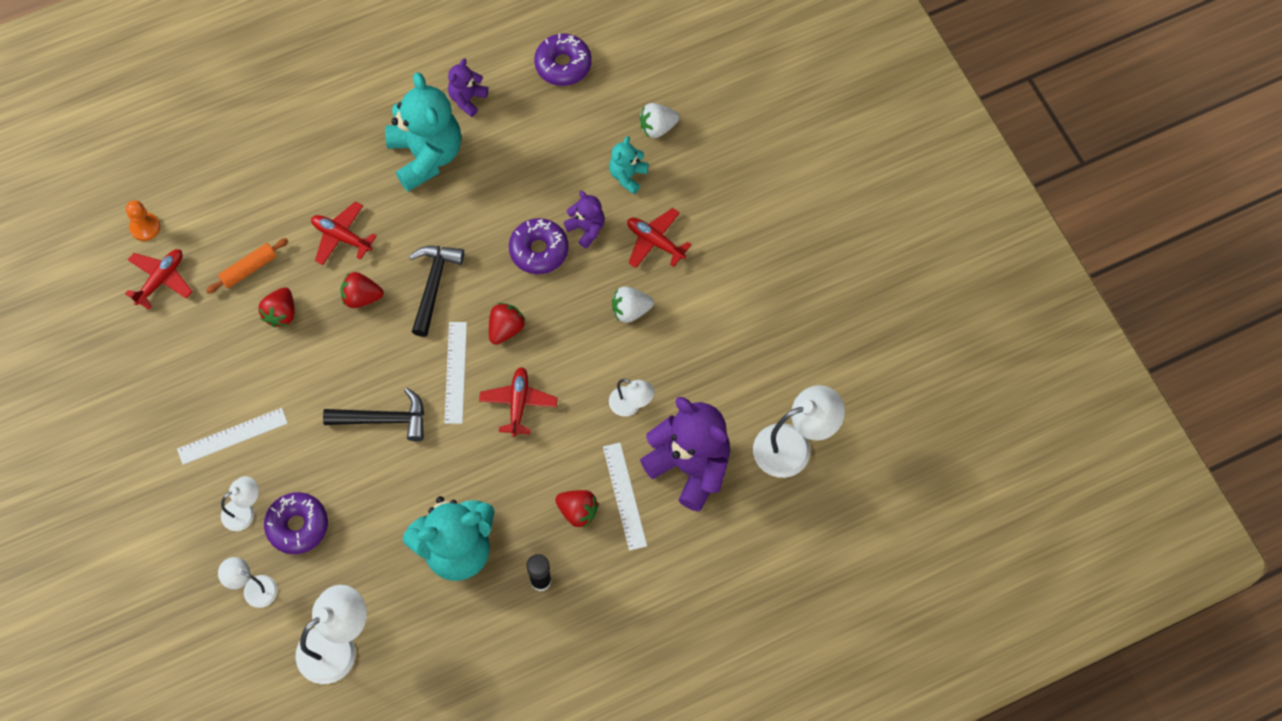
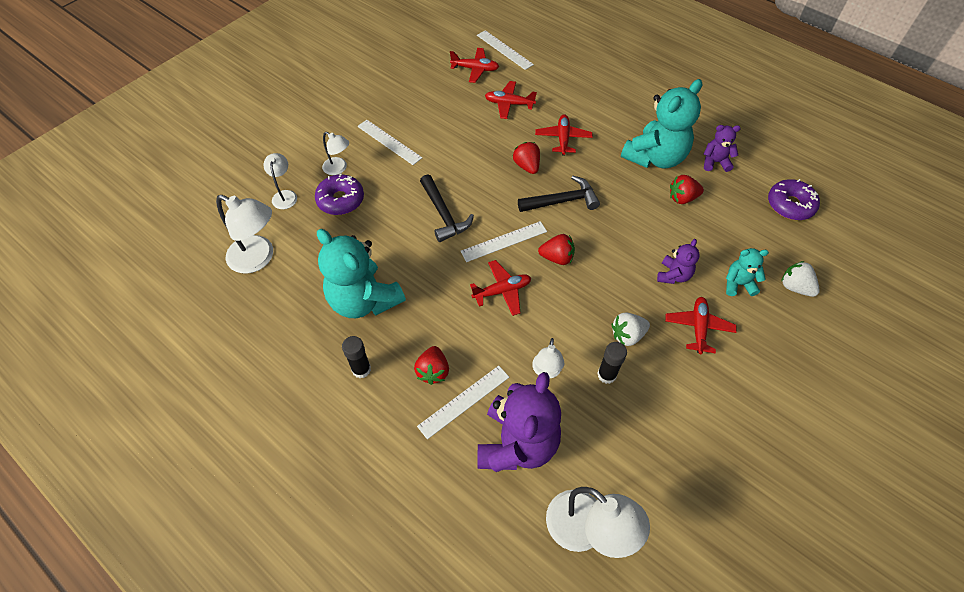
camera: 65 degrees right, 10 degrees down
(145, 227) = (504, 50): orange pawn -> white ruler
(249, 269) = (509, 104): orange rolling pin -> red plane
(281, 313) = (488, 131): red strawberry -> red strawberry (682, 198)
(539, 250) = (633, 252): purple donut -> none
(630, 310) = (627, 335): white strawberry -> white strawberry turned 75 degrees counterclockwise
(662, 352) = (606, 375): none -> black glue stick

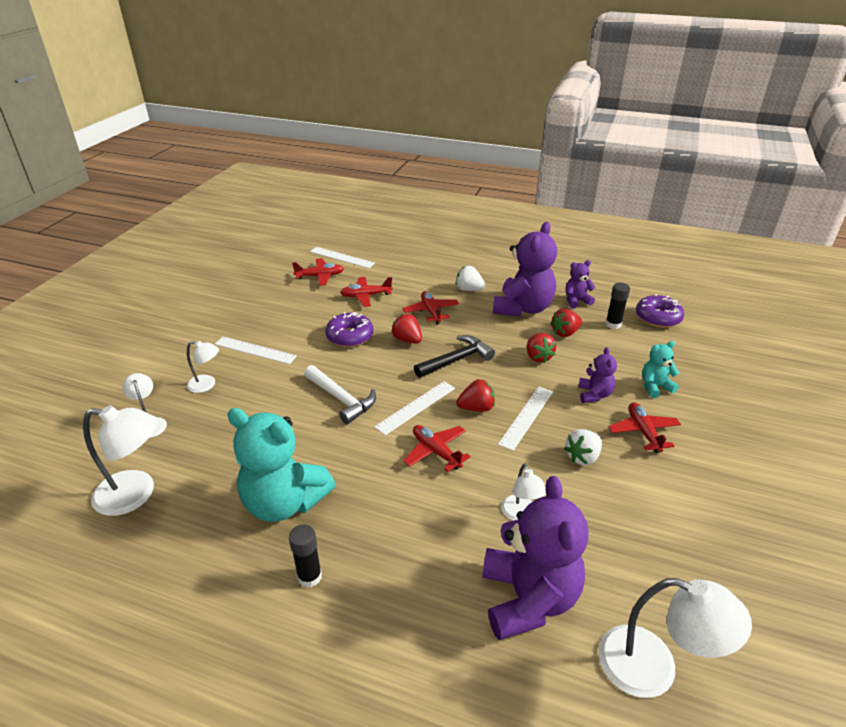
camera: 20 degrees left, 20 degrees down
(340, 200) = (219, 413): purple donut -> purple donut (350, 336)
(433, 371) = (397, 552): red strawberry -> red strawberry (538, 357)
(443, 214) = (341, 399): black hammer -> white hammer
(464, 401) = (446, 573): white ruler -> white ruler (526, 417)
(502, 291) = (436, 452): red plane -> red plane turned 90 degrees counterclockwise
(606, 375) = (583, 499): black glue stick -> black glue stick (613, 324)
(655, 157) = (523, 308): turquoise teddy bear -> purple teddy bear
(795, 287) = (703, 377): white strawberry -> white strawberry (469, 289)

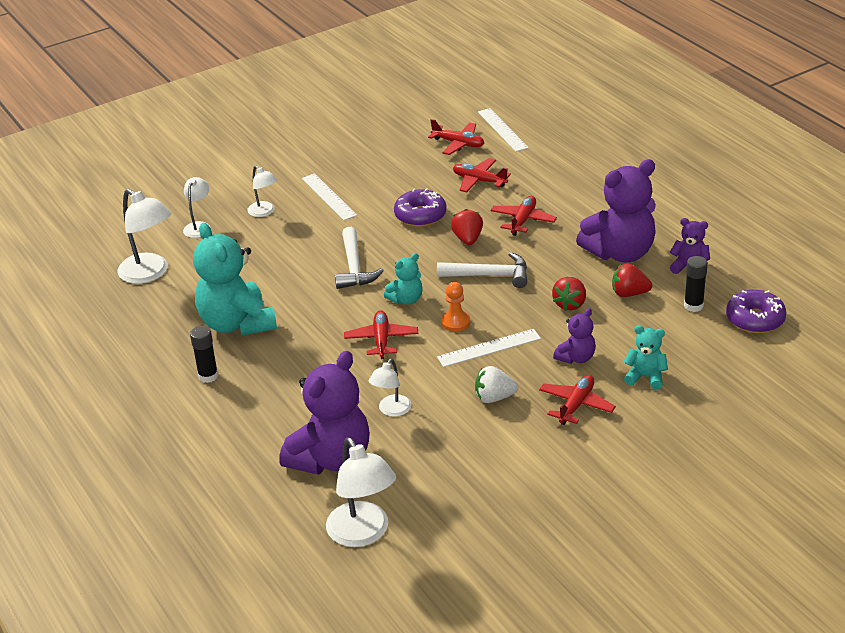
camera: 40 degrees right, 0 degrees up
(415, 407) = (406, 299): white ruler -> turquoise teddy bear
(456, 360) = (489, 275): black hammer -> white hammer
(469, 289) = (590, 212): white strawberry -> none
(476, 408) = (455, 322): red strawberry -> orange pawn

